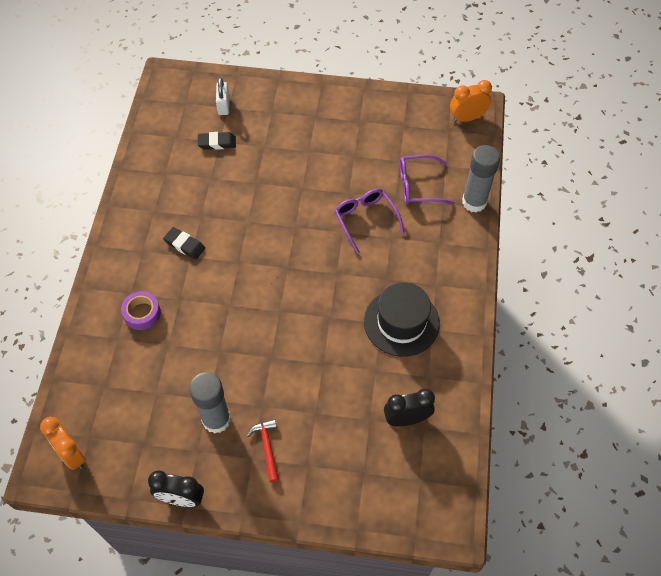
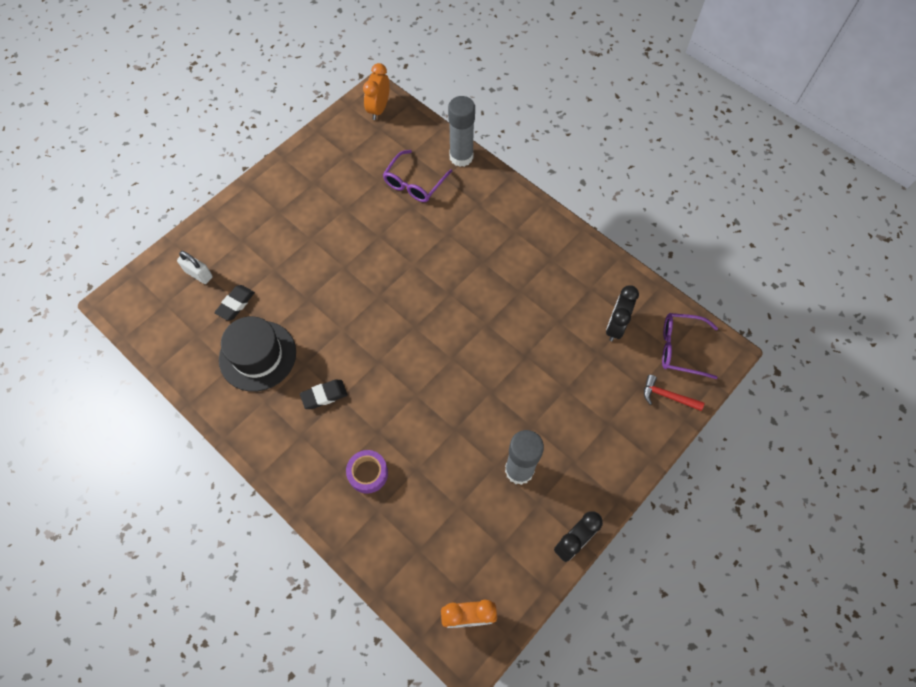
camera: 55 degrees left, 5 degrees up
(267, 447) = (572, 444): red hammer -> red hammer (667, 396)
(365, 220) = (415, 240): purple glasses -> purple glasses (680, 348)
(401, 322) = (530, 276): black hat -> black hat (257, 355)

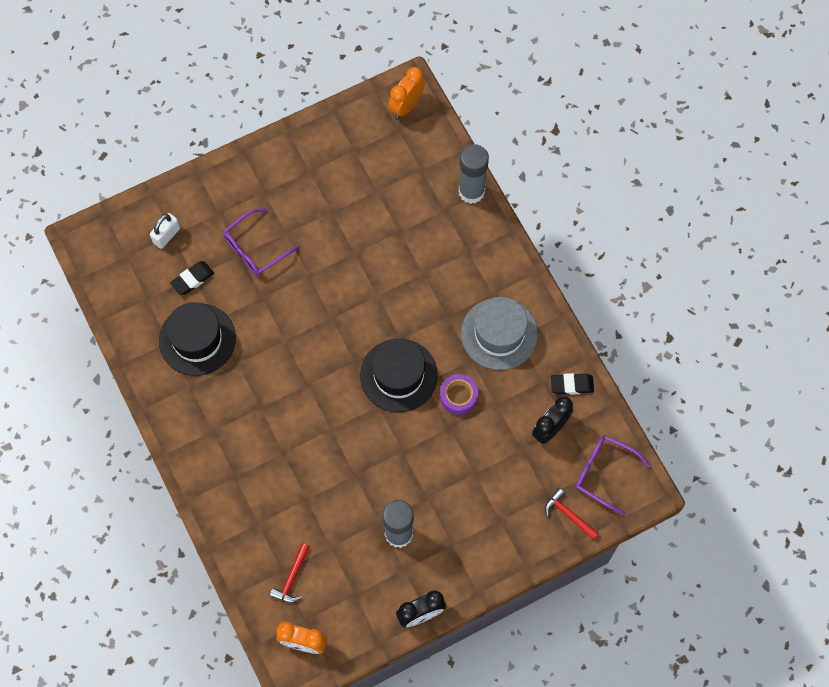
camera: 20 degrees right, 5 degrees up
(198, 274) = (167, 235): white padlock -> white padlock turned 75 degrees clockwise
(324, 395) = (246, 400): black eraser -> black eraser (571, 385)
(368, 473) = (261, 487): purple tape -> purple tape (458, 396)
(414, 183) = (411, 206): purple glasses -> purple glasses (255, 248)
(432, 553) = (292, 578): none -> red hammer
(460, 325) = (398, 375): none -> black hat
(534, 261) = (499, 334): none -> grey hat

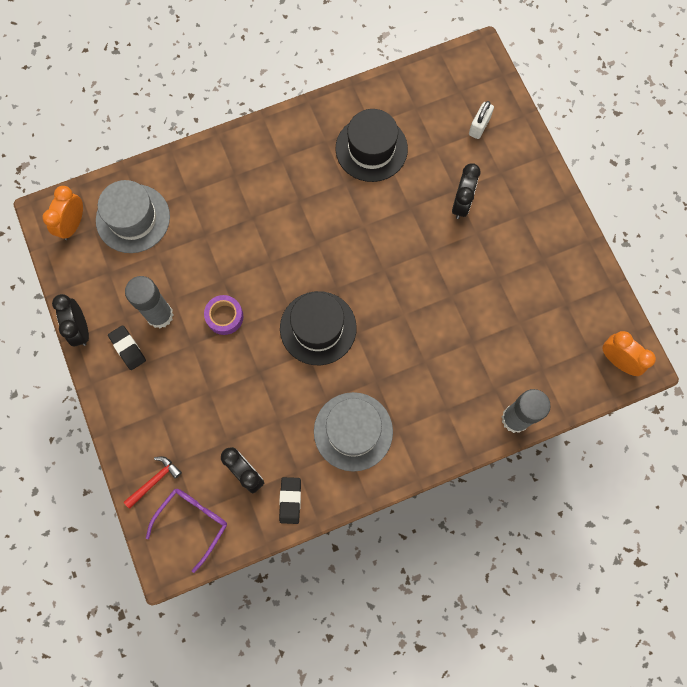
camera: 95 degrees right, 5 degrees up
(167, 235) = (479, 126): white padlock -> white padlock turned 75 degrees clockwise
(192, 279) = (432, 147): black eraser -> black eraser (127, 348)
(255, 248) = (461, 203): purple glasses -> black clock
(292, 578) = (133, 218): red hammer -> grey hat
(458, 396) = (290, 384): purple tape -> purple tape (224, 316)

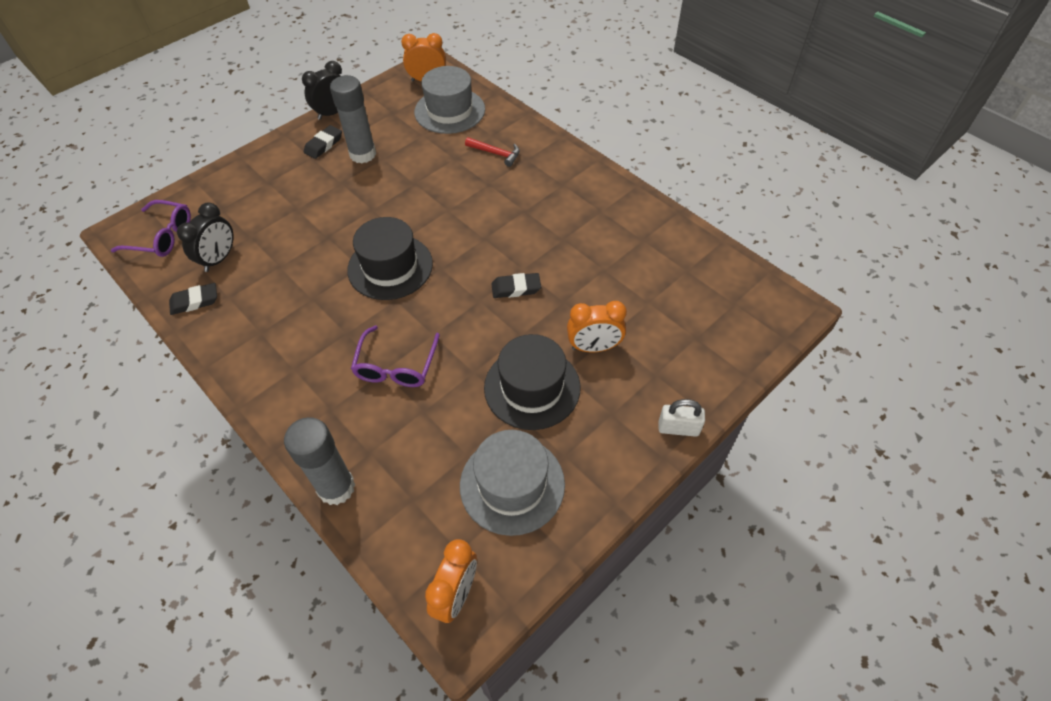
camera: 70 degrees right, 20 degrees down
(155, 480) = (200, 199): red hammer -> red hammer (496, 153)
(224, 316) = (377, 196): purple tape -> none
(353, 431) = (282, 330): grey hat -> grey hat (512, 484)
(371, 149) = (614, 248): black hat -> black hat (532, 387)
(382, 237) = (516, 288): none -> black eraser
(424, 350) = (396, 366): none -> purple glasses
(461, 203) = (594, 347): black clock -> orange clock
(479, 126) = (702, 335): white padlock -> white padlock (678, 428)

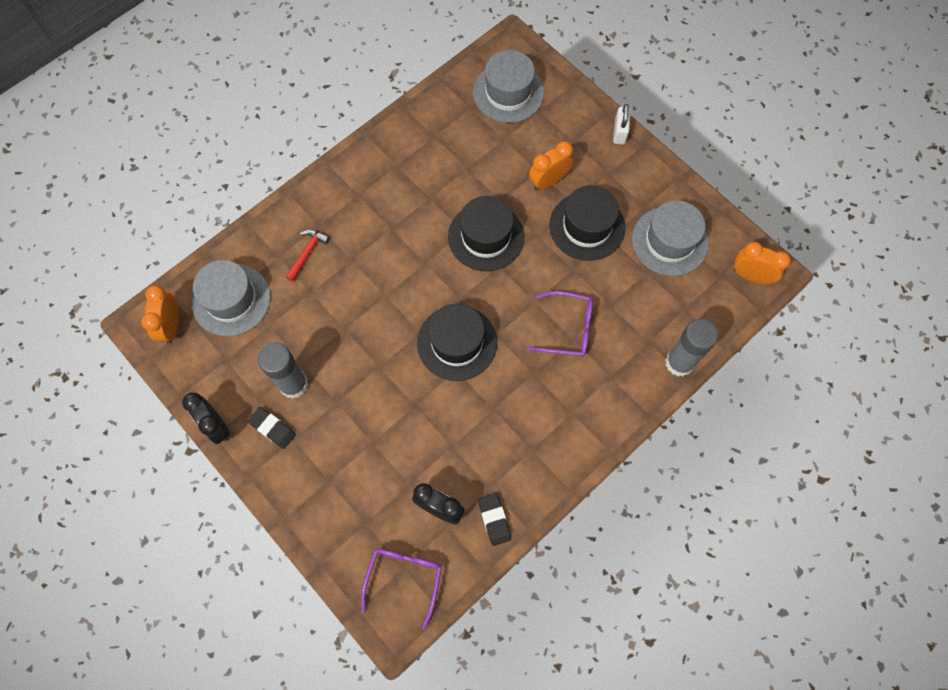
camera: 90 degrees left, 15 degrees up
(516, 288) = (486, 236): black eraser -> black hat
(594, 347) = (548, 181): orange clock -> orange clock turned 120 degrees counterclockwise
(716, 306) = (508, 92): none -> grey hat

